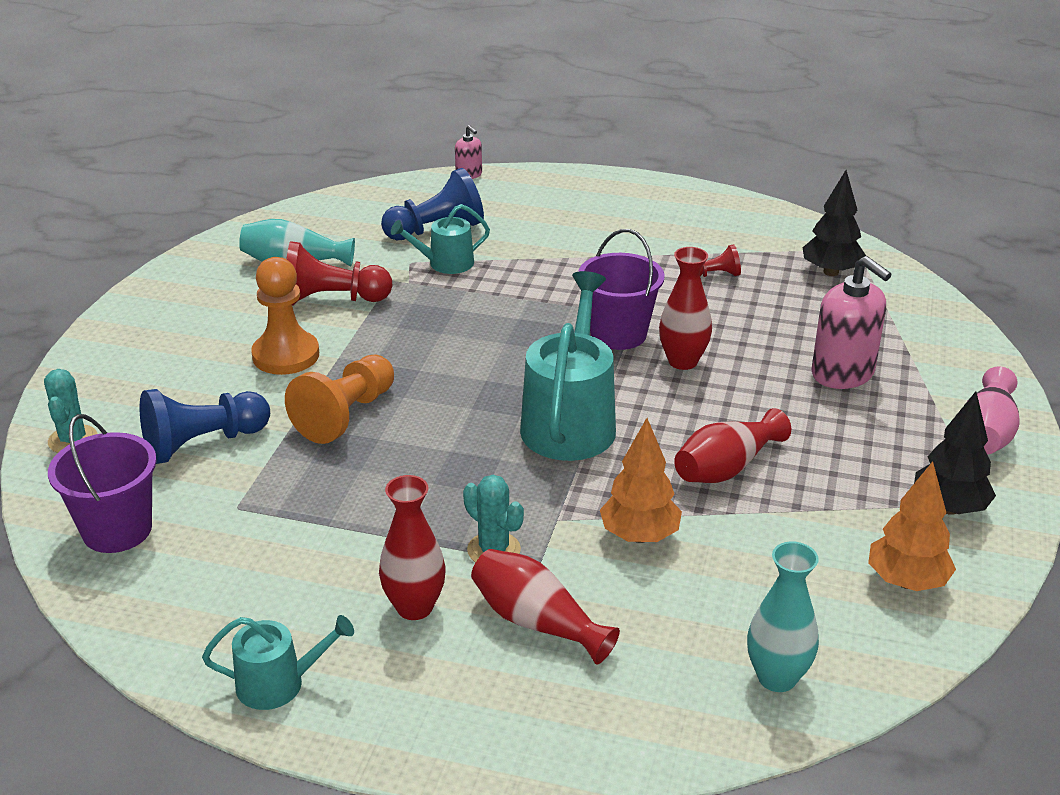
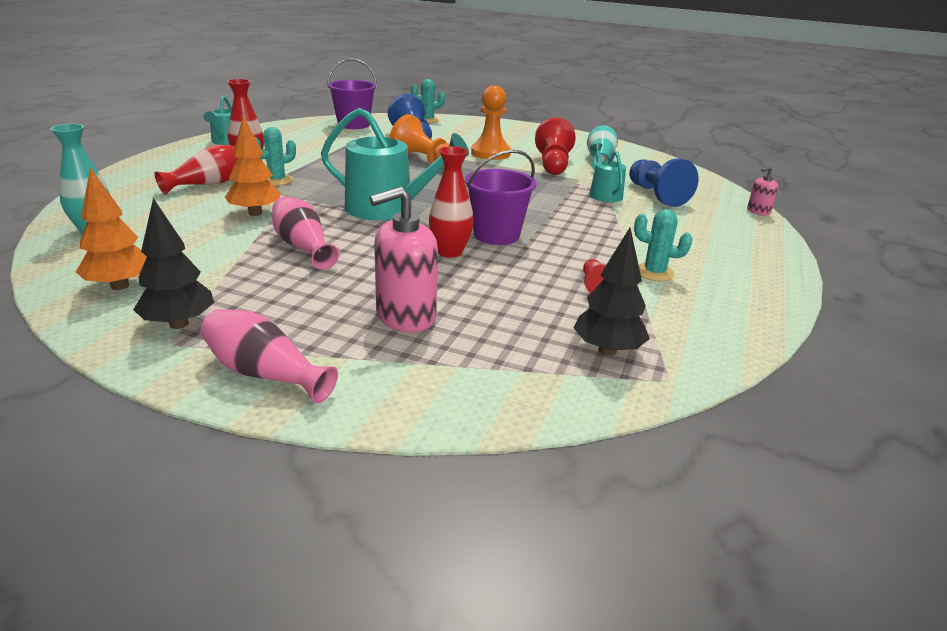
camera: 95 degrees right, 5 degrees down
(667, 243) = (654, 273): none -> turquoise cactus
(726, 468) = (303, 247): red vase -> pink vase

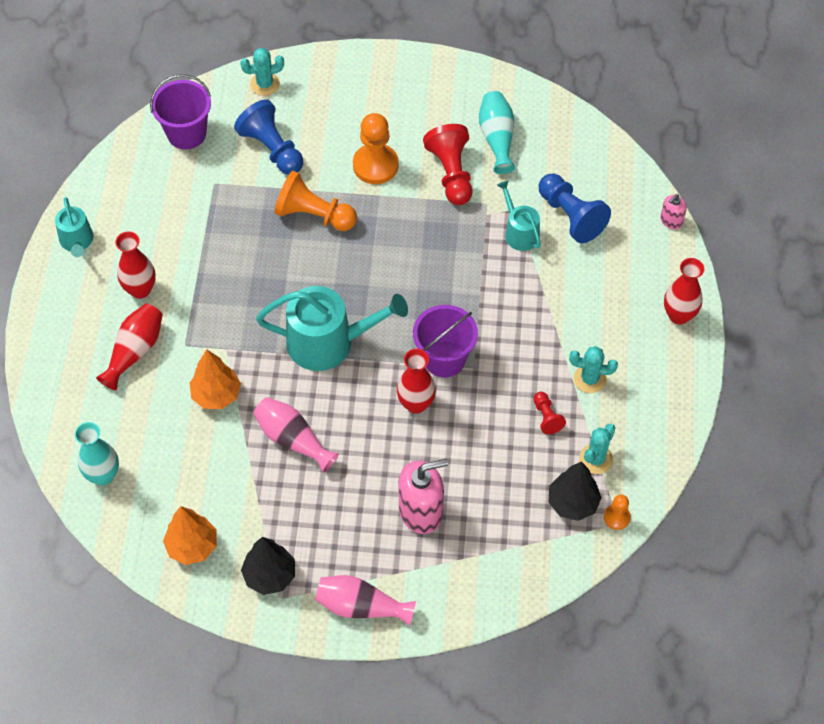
camera: 15 degrees left, 30 degrees up
(277, 180) = (193, 320): turquoise cactus -> turquoise cactus (596, 459)
(405, 317) = (421, 511): pink soap dispenser -> pink soap dispenser turned 150 degrees counterclockwise
(667, 375) = (616, 517): none -> orange pawn
(765, 256) = (679, 315): none -> red vase

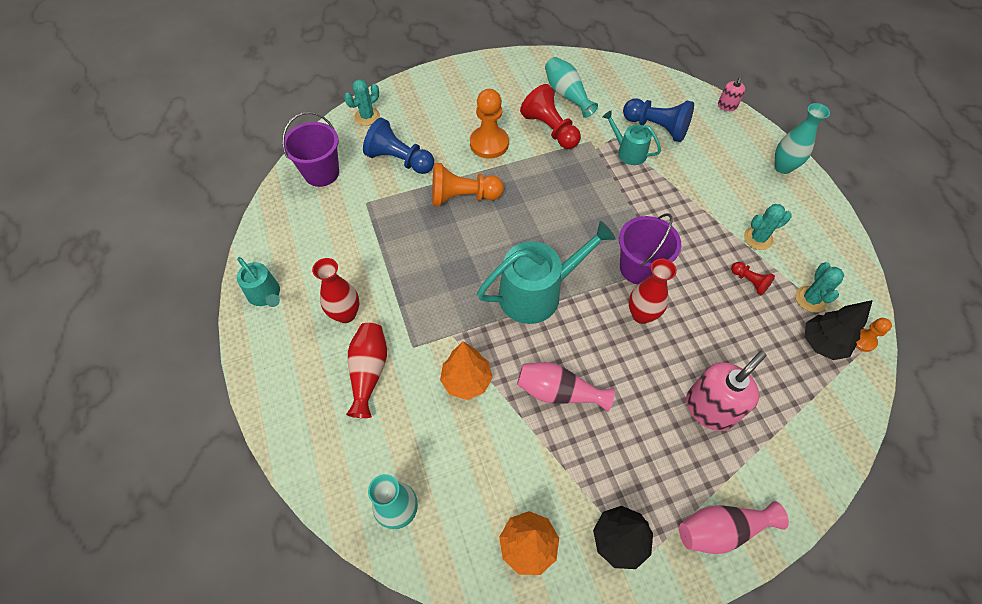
camera: 25 degrees left, 0 degrees up
(679, 315) = (783, 167): red vase -> turquoise vase

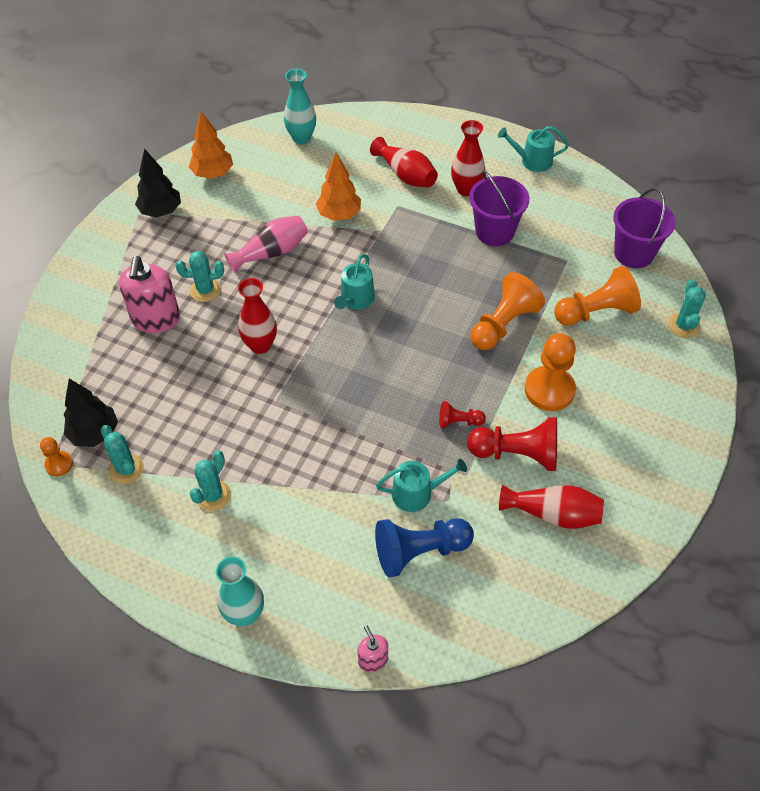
camera: 135 degrees right, 5 degrees down
(399, 160) = (596, 312): blue pawn -> orange pawn
(537, 293) = (355, 300): turquoise watering can -> turquoise watering can, size x0.55
(567, 95) = (553, 514): turquoise vase -> red vase
(638, 268) = (296, 380): purple bucket -> purple bucket (494, 232)
(646, 402) = (205, 290): none -> turquoise cactus
(721, 529) = (100, 258): pink vase -> none
(749, 281) = (192, 443): red pawn -> red pawn (459, 422)

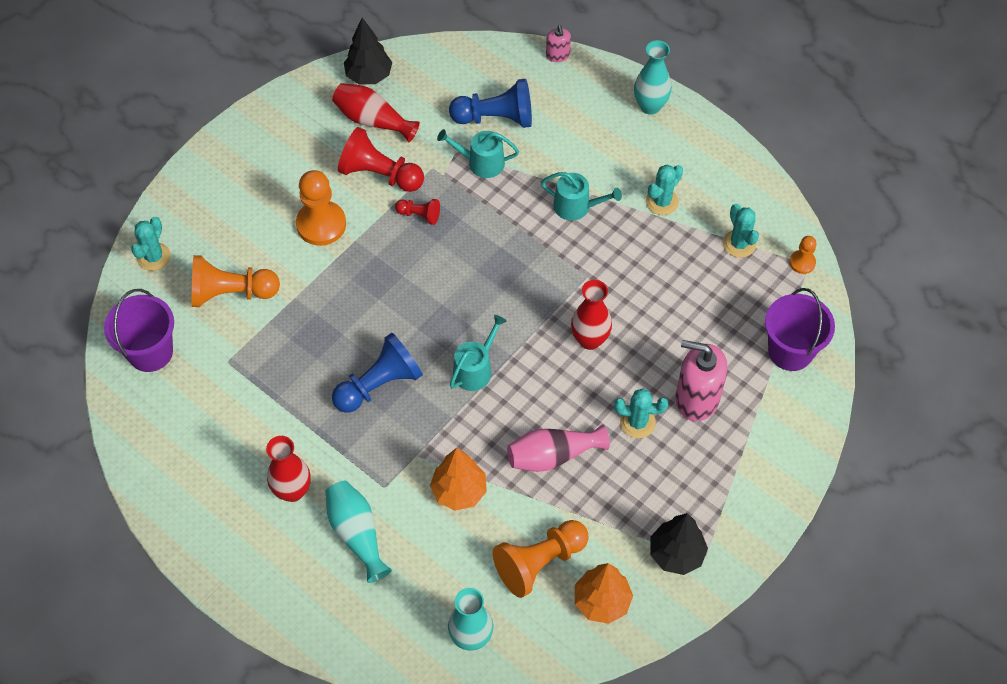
camera: 165 degrees left, 5 degrees up
(94, 433) = (767, 285): black tree -> black tree (369, 76)
(156, 319) = (696, 398): pink soap dispenser -> pink soap dispenser turned 90 degrees counterclockwise
(406, 175) = (357, 534): red vase -> turquoise vase
(432, 271) = (379, 385): none -> blue pawn
(494, 232) = (287, 420): purple bucket -> purple bucket (790, 351)
(503, 324) = (332, 302): orange pawn -> orange pawn (539, 562)
(532, 161) = (190, 516): turquoise watering can -> turquoise watering can (576, 206)

